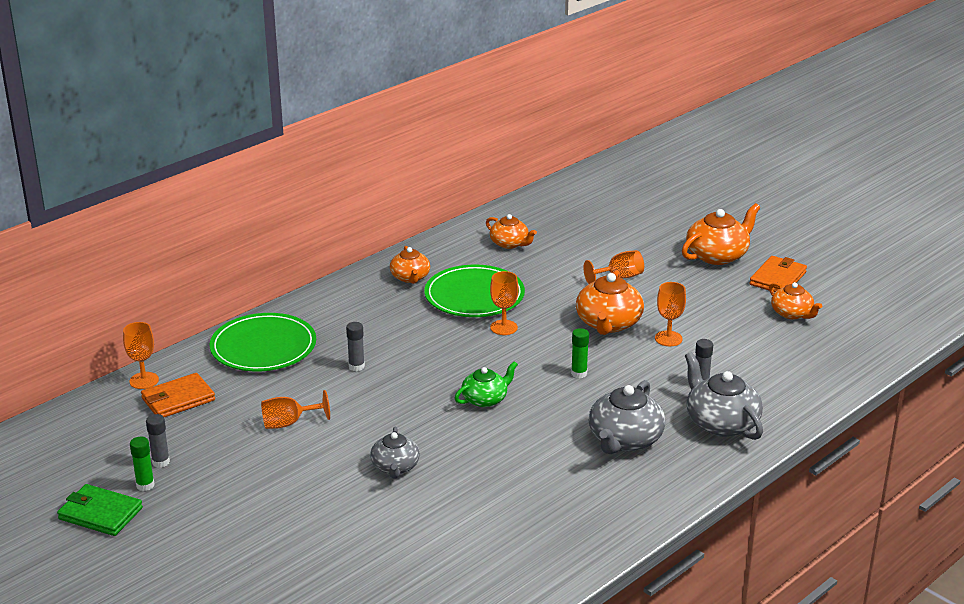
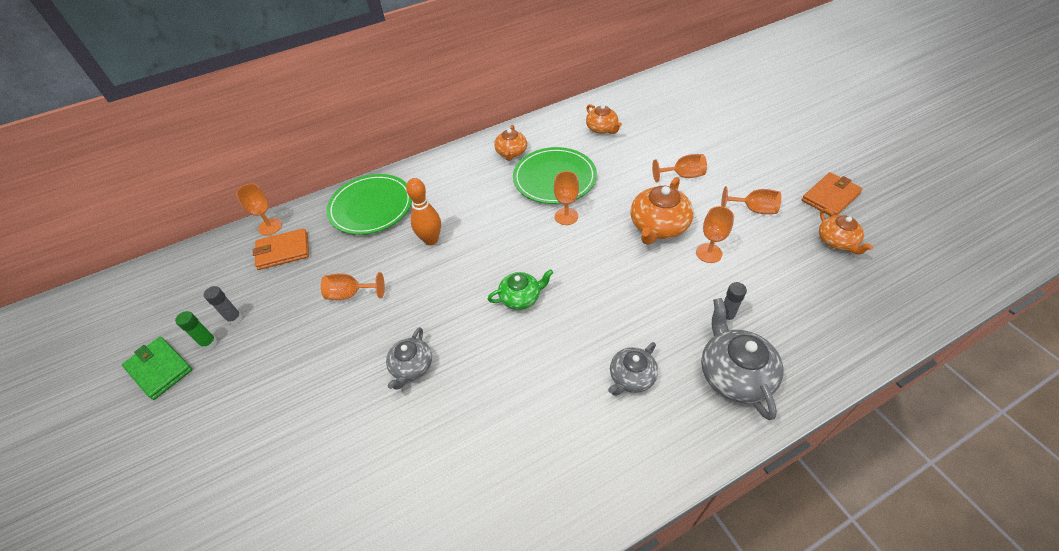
camera: 20 degrees right, 20 degrees up
(356, 366) = (431, 240): grey glue stick -> orange bowling pin
(579, 373) = (614, 281): green glue stick -> none
(624, 440) = (631, 377): grey teapot -> grey teapot, size x0.63
(703, 298) = (753, 209): none -> orange goblet
(717, 255) = (778, 163): orange teapot -> none

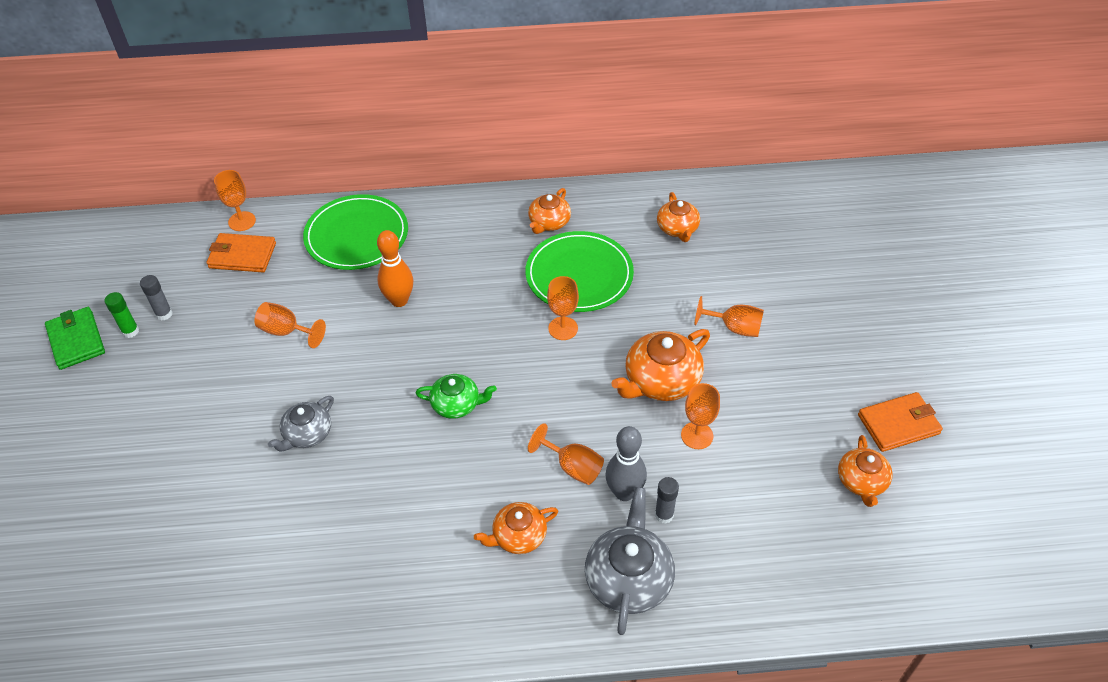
camera: 20 degrees right, 0 degrees up
(631, 377) = (518, 536): grey teapot -> orange teapot
(687, 312) = (624, 492): none -> grey bowling pin
(753, 209) = (789, 403): orange goblet -> orange goblet (573, 467)

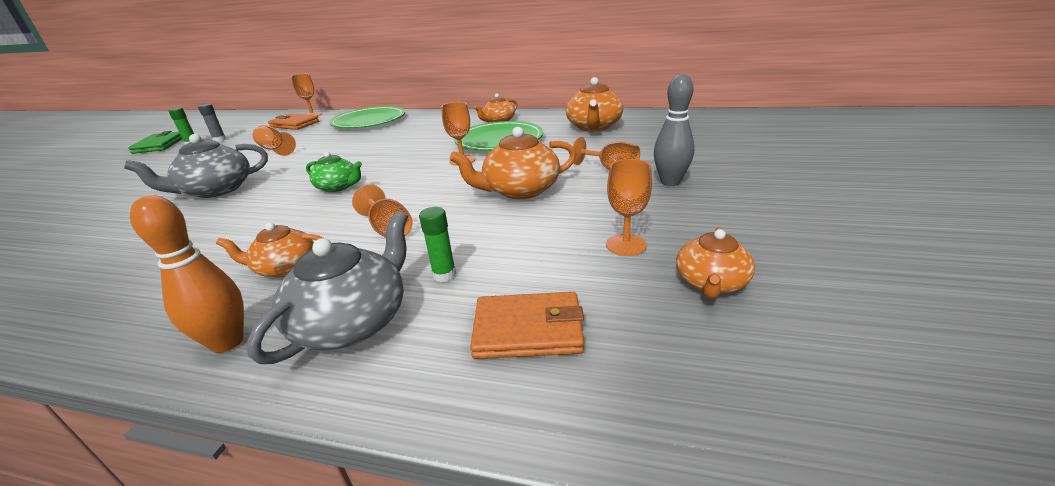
camera: 20 degrees right, 20 degrees down
(307, 434) = (216, 190): grey teapot -> grey teapot, size x1.59
(399, 300) = (361, 143): orange bowling pin -> orange bowling pin (227, 342)
(624, 492) = (419, 252): grey bowling pin -> grey bowling pin (670, 182)
(664, 515) = (444, 275): grey glue stick -> green glue stick
(677, 229) = (594, 127): orange teapot -> orange teapot, size x1.59
(697, 435) = (528, 224): orange goblet -> orange goblet (626, 245)
(898, 424) = (777, 242): orange wallet -> orange wallet (528, 329)

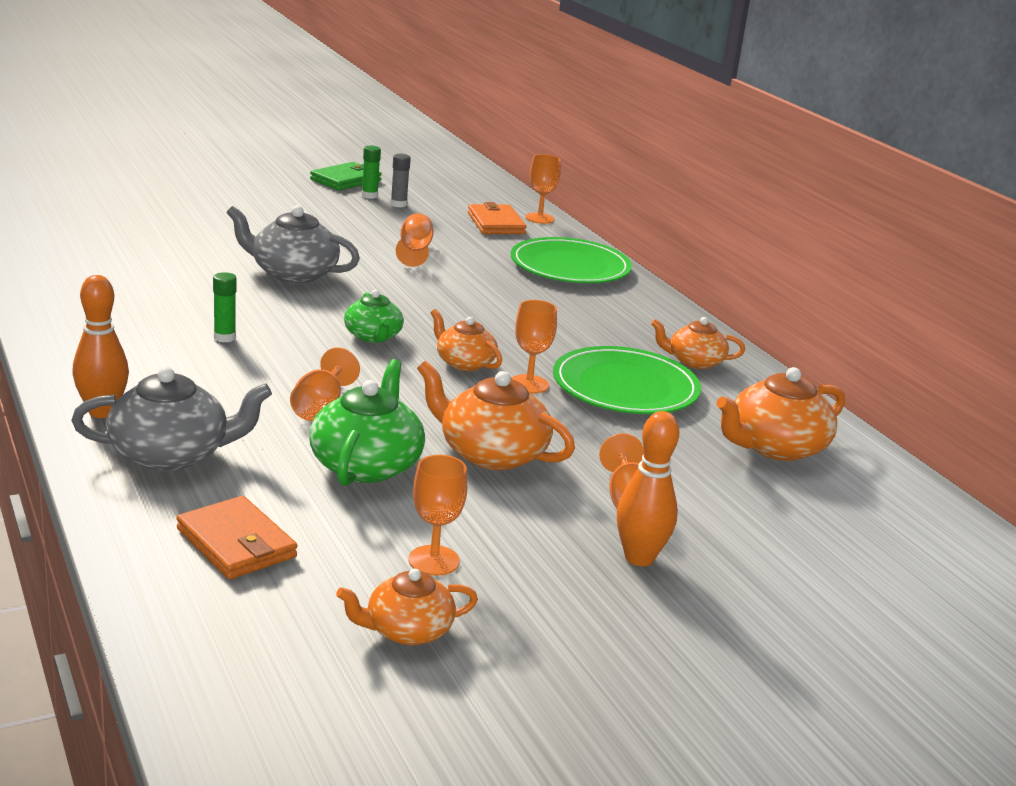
camera: 45 degrees right, 5 degrees down
(285, 268) = (208, 385): orange teapot -> orange teapot (464, 363)
(444, 275) = (275, 471): green glue stick -> green glue stick (224, 337)
(482, 234) = (366, 464): none -> green teapot
(670, 182) = (639, 558): grey bowling pin -> orange bowling pin

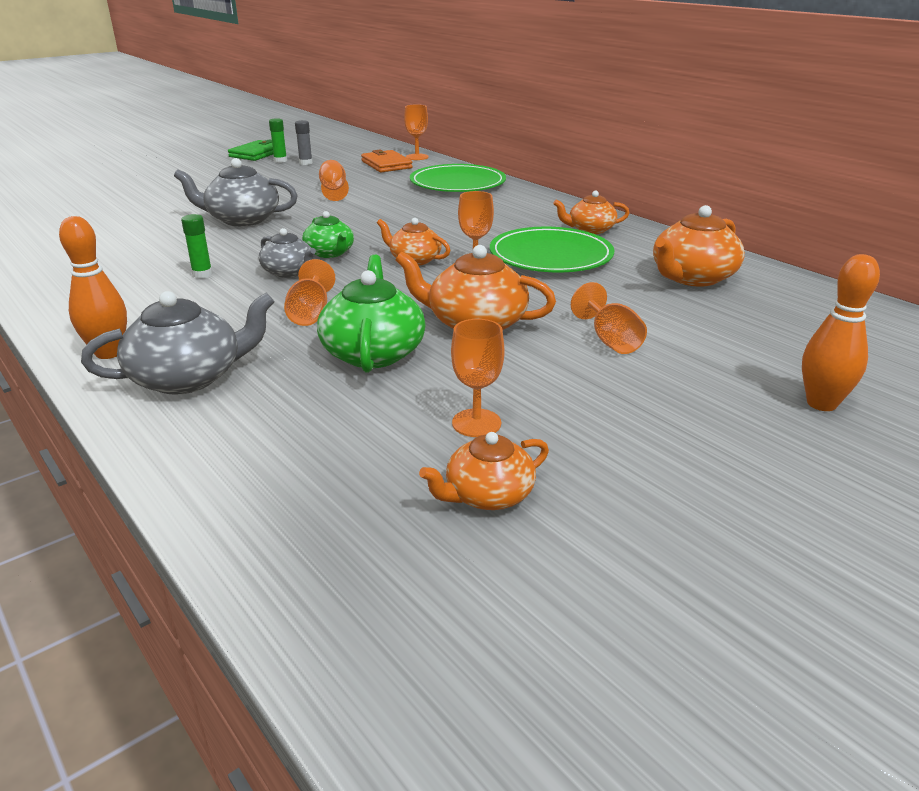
camera: 10 degrees left, 5 degrees up
(236, 543) = (283, 446): orange wallet -> none
(318, 352) = (289, 272): none -> grey teapot
(639, 558) = (650, 383): orange bowling pin -> orange bowling pin (821, 403)

